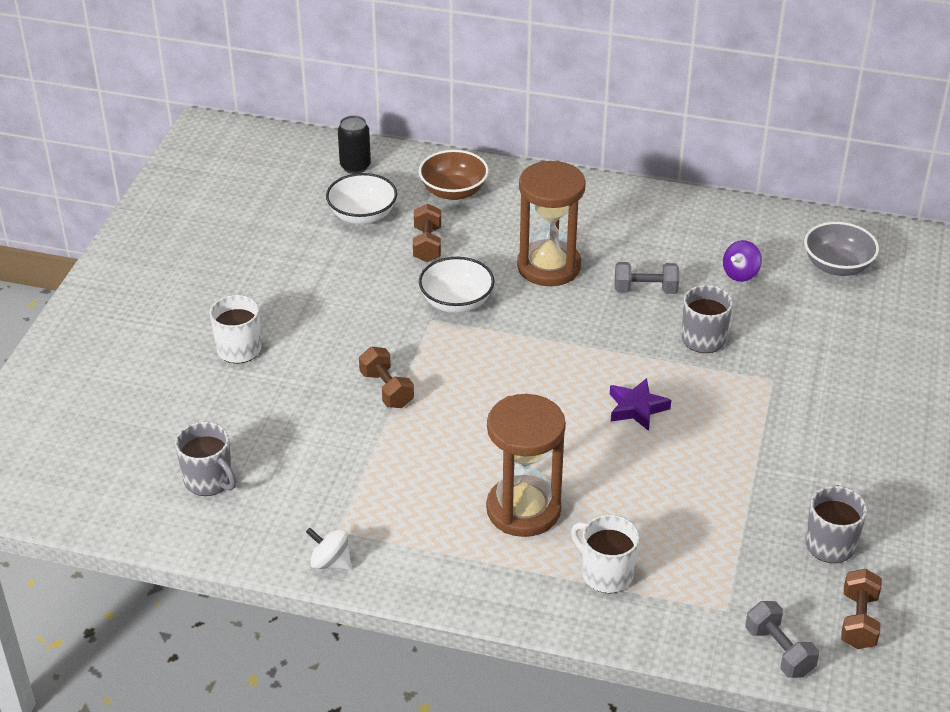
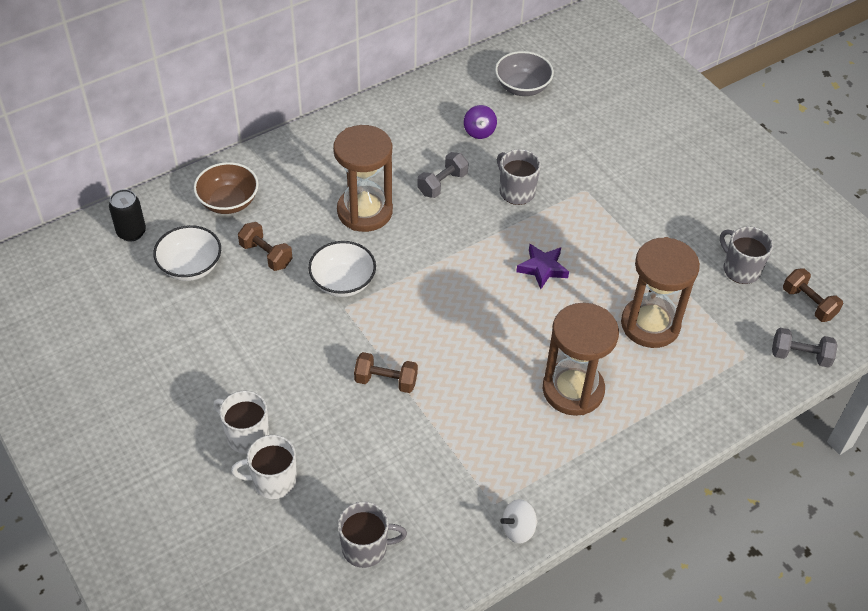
camera: 50 degrees left, 10 degrees up
(606, 573) = (666, 390): white mug -> white mug (273, 481)
(669, 518) = (650, 324): none -> brown hourglass

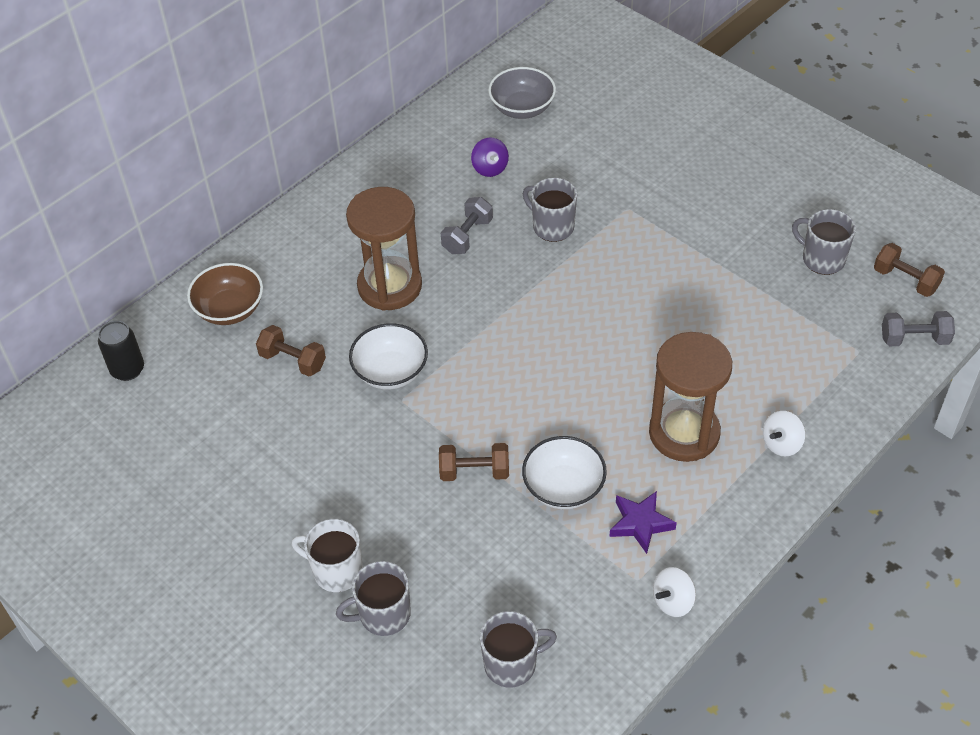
camera: 10 degrees left, 0 degrees up
(190, 266) = (209, 393): white bowl -> white bowl (563, 487)
(273, 481) = (383, 615): white mug -> grey mug
(542, 268) = (608, 306): purple star -> purple star (640, 523)
(650, 324) = (744, 341): brown hourglass -> none
(654, 418) = (781, 444): none -> white spinning top

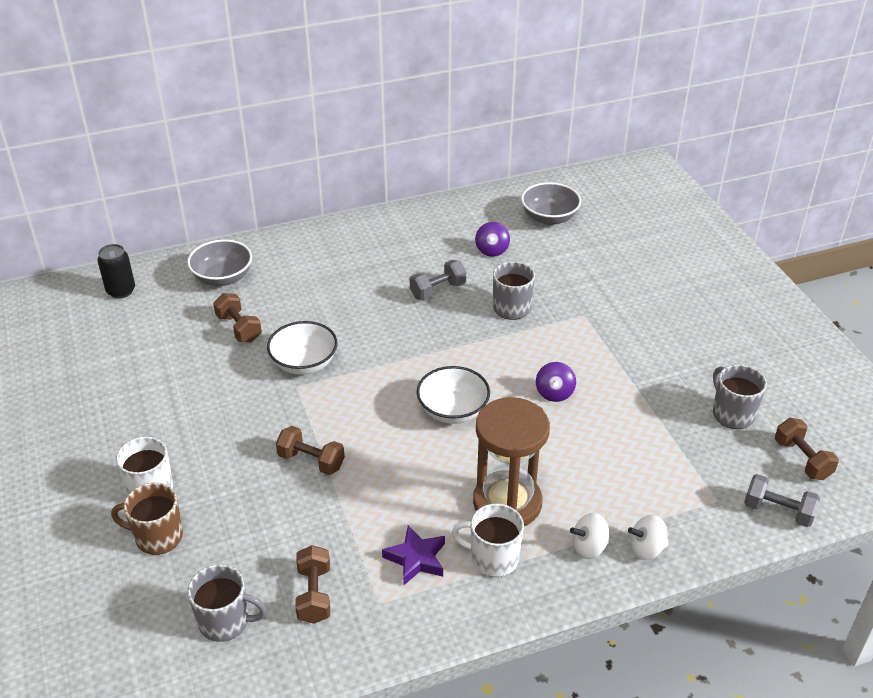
camera: 25 degrees right, 10 degrees down
(230, 309) = (223, 278): brown bowl -> grey bowl
(383, 615) = (157, 537): grey mug -> brown mug
(390, 286) = (351, 304): brown hourglass -> none
(563, 487) = (373, 503): white bowl -> white bowl (453, 410)
(574, 600) = (314, 594): none -> brown dumbbell
(653, 303) = (554, 393): none -> purple spinning top
(673, 601) = (397, 634): white spinning top -> white spinning top (646, 549)
(707, 492) = (493, 558): none -> white mug

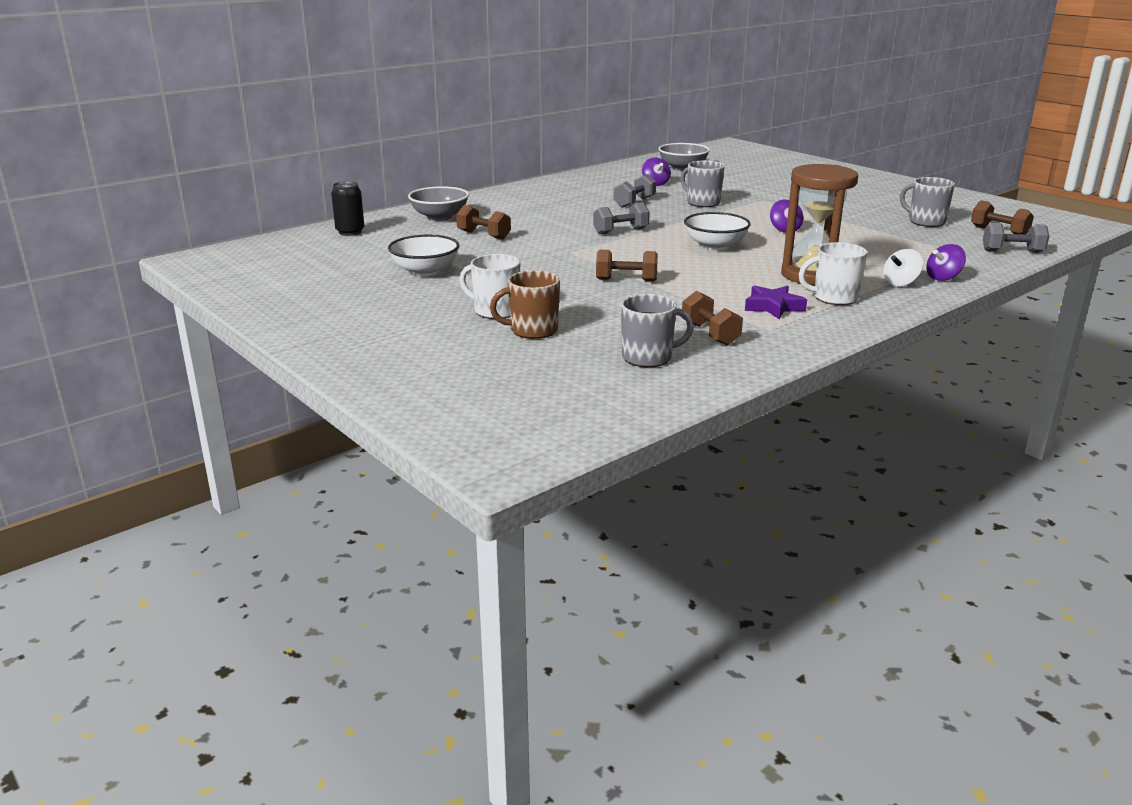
camera: 20 degrees left, 15 degrees down
(304, 363) = (562, 242): white bowl -> white bowl (425, 271)
(378, 353) = (620, 231): none -> grey dumbbell
(646, 549) = (943, 278): white spinning top -> purple spinning top

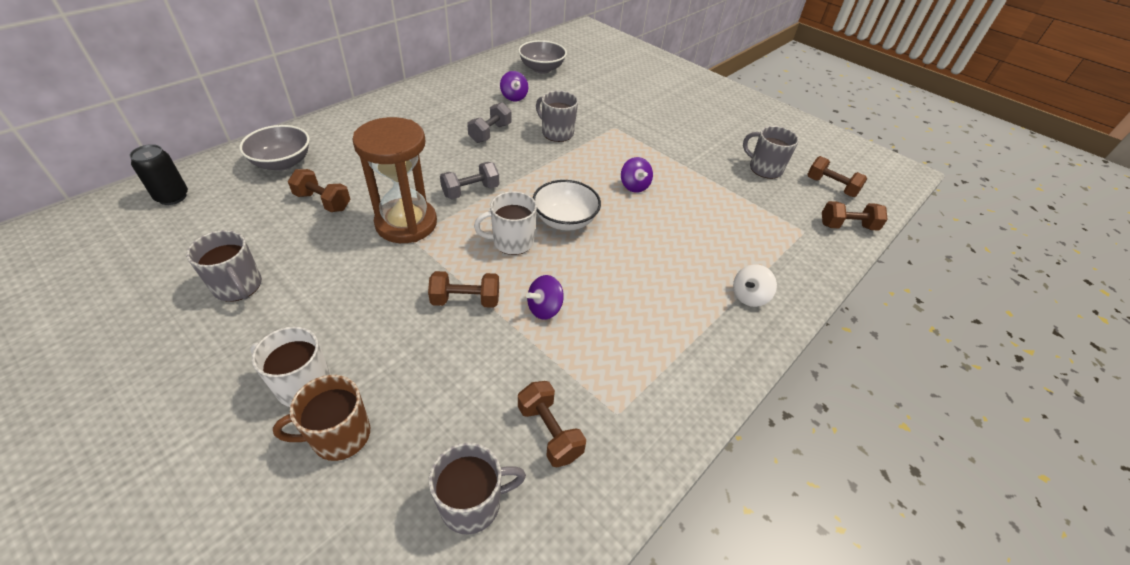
camera: 10 degrees left, 20 degrees up
(425, 271) = (238, 286): white bowl -> grey mug
(773, 307) = (621, 358): purple star -> none
(812, 275) = (661, 282): brown hourglass -> brown hourglass (406, 223)
(834, 298) = (684, 333): white mug -> white mug (512, 242)
(943, 278) = (789, 283): purple spinning top -> purple spinning top (544, 308)
(1012, 251) = (847, 226): grey dumbbell -> brown dumbbell

